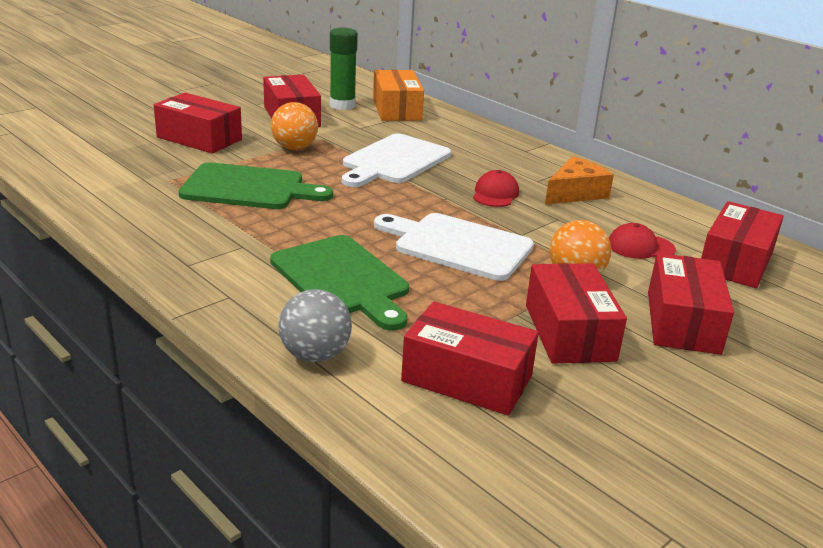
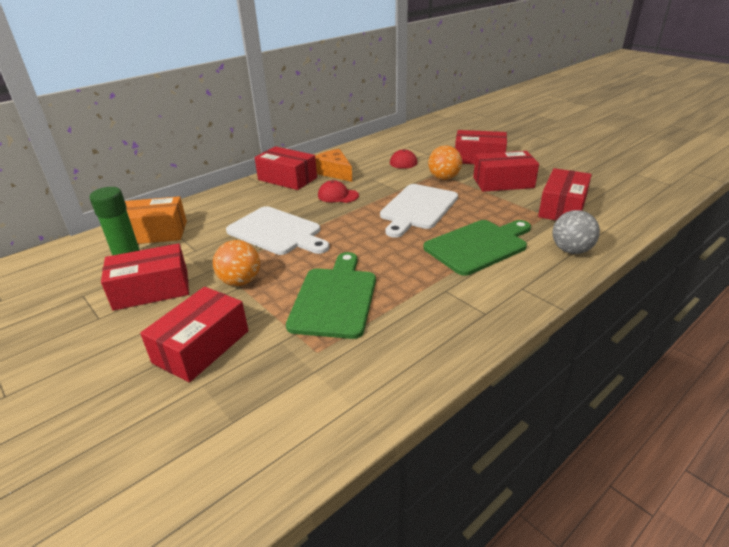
camera: 85 degrees left, 5 degrees up
(736, 262) = (413, 142): red box -> red box (287, 179)

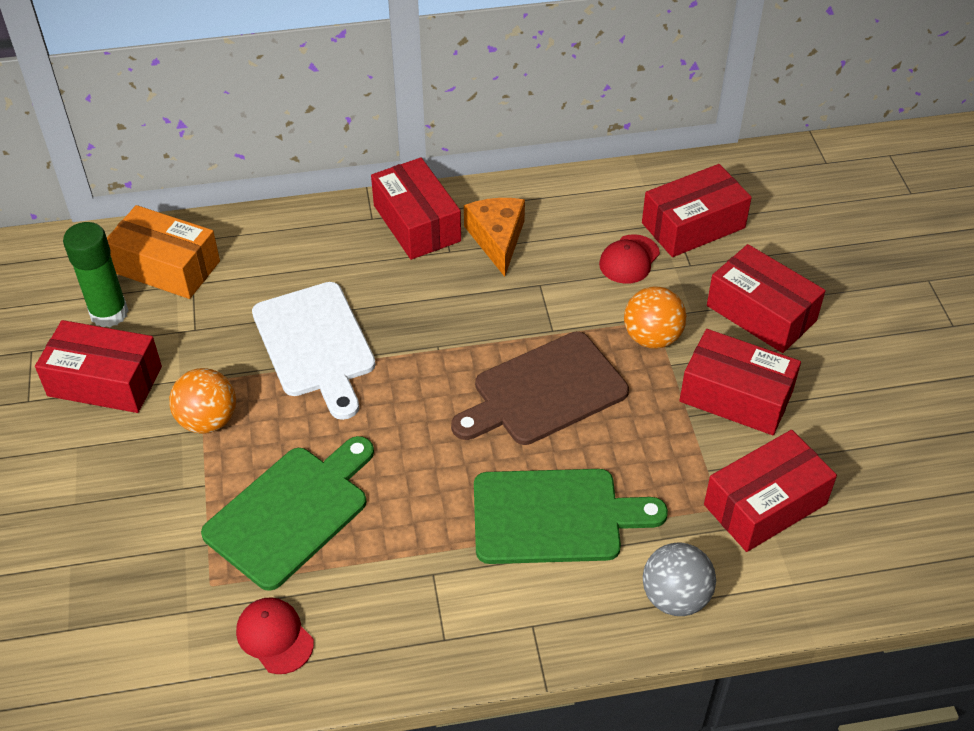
camera: 30 degrees right, 15 degrees up
(201, 346) = (101, 507): red box -> red box (693, 225)
(338, 195) = (456, 302): red cap -> red cap (275, 637)
(418, 208) = (544, 392): white cutting board -> brown cutting board

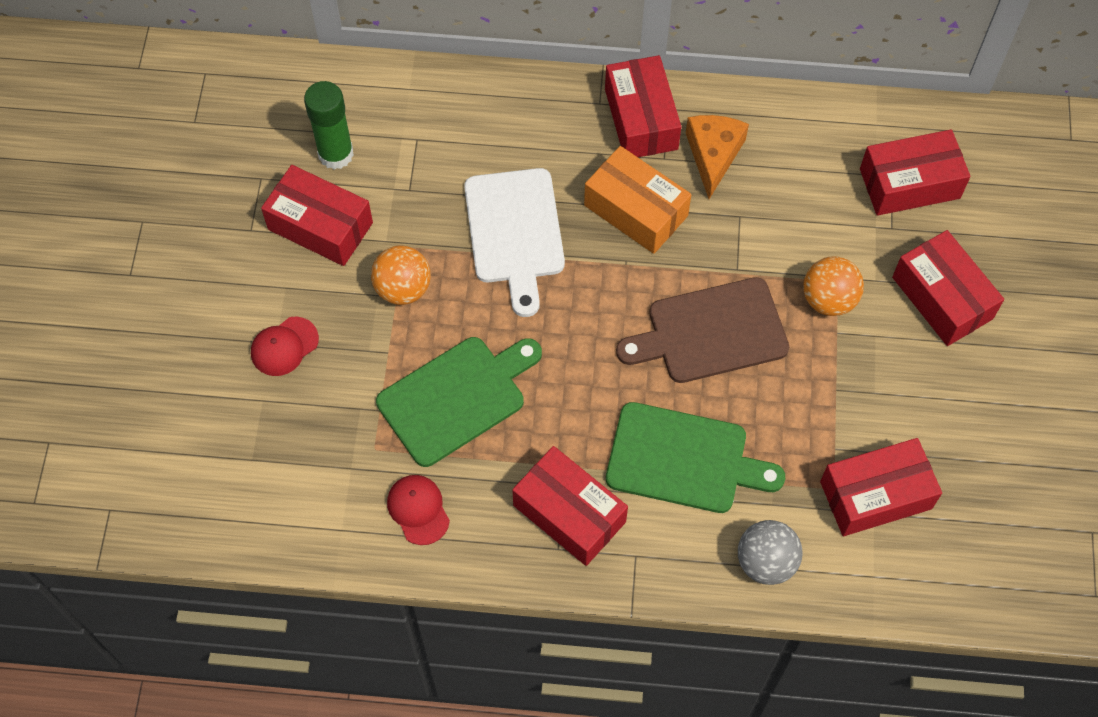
camera: 15 degrees right, 15 degrees up
(166, 267) = (396, 115): orange box -> orange box (635, 210)
(629, 259) = (834, 208): red cap -> red cap (284, 346)
(736, 396) = (886, 381): red box -> red box (569, 513)

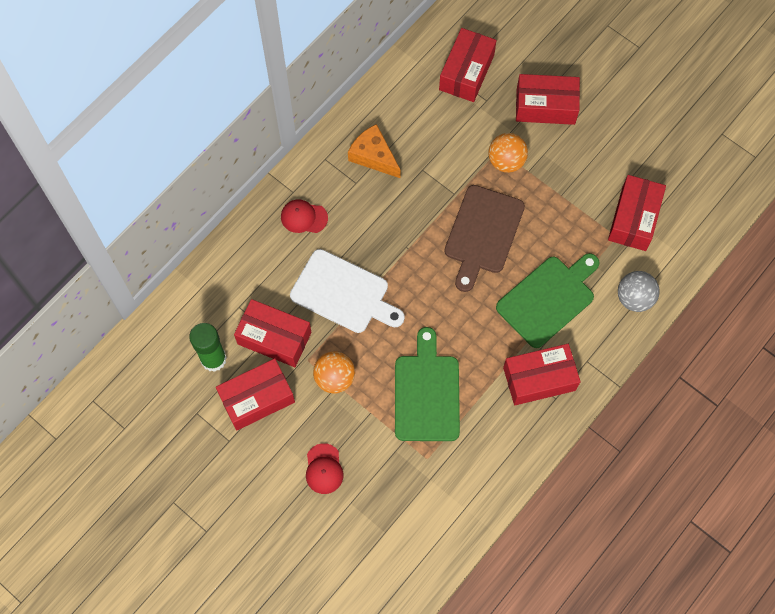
camera: 55 degrees left, 5 degrees up
(418, 510) = (482, 458): red cap -> red cap (304, 217)
(635, 210) = (378, 220): orange box -> none
(641, 119) = (321, 177): red box -> red box (274, 338)

